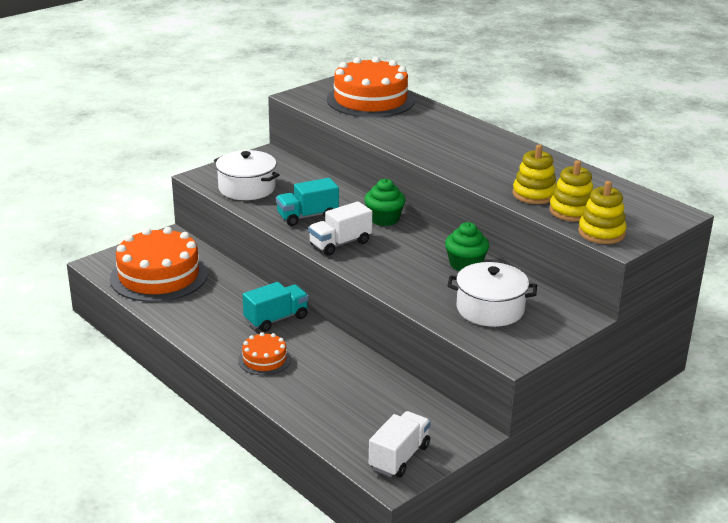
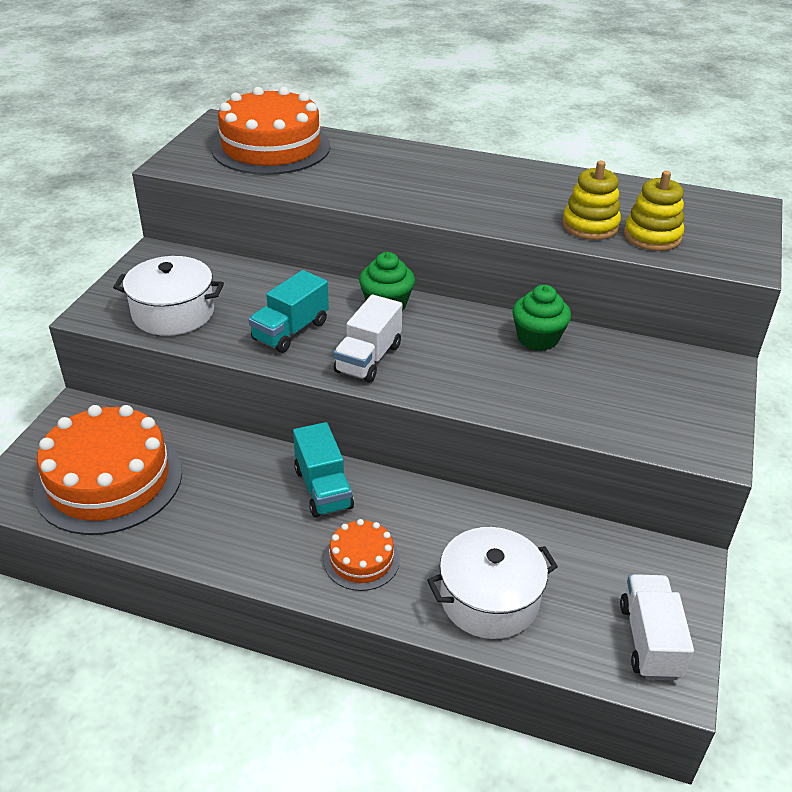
camera: 30 degrees left, 10 degrees up
(276, 319) = (323, 488): turquoise truck -> turquoise truck turned 135 degrees clockwise
(490, 309) = (625, 392): white pot -> white pot (489, 599)
(601, 233) = (713, 256): yellow stacking toy -> none

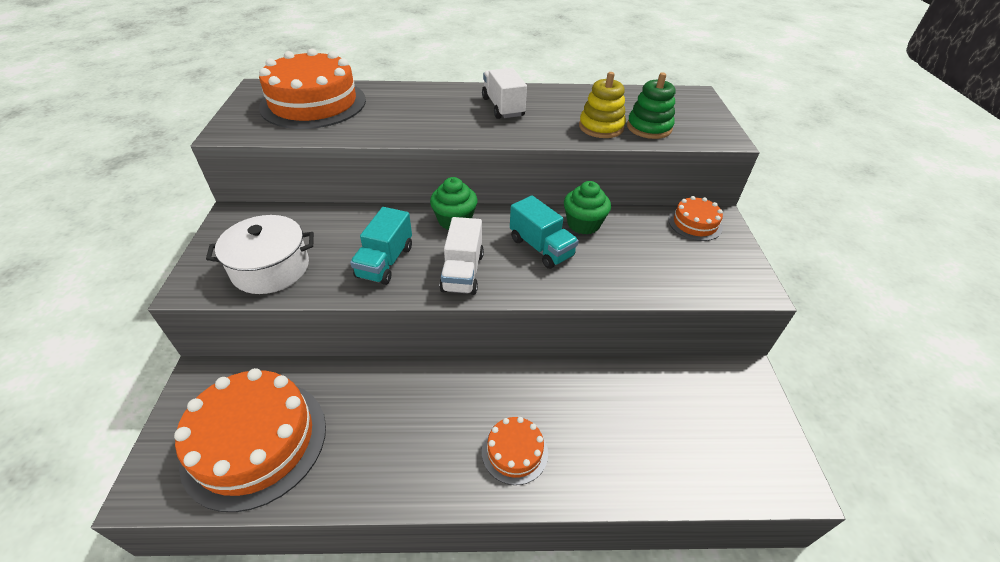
camera: 20 degrees left, 5 degrees up
(323, 488) = (454, 392): turquoise truck -> turquoise truck (541, 248)
(489, 599) = (630, 455): white pot -> none
(650, 640) = (760, 452): white truck -> white truck (503, 107)
(652, 236) = (649, 128): yellow stacking toy -> green stacking toy
(683, 367) = (695, 224): none -> orange cake

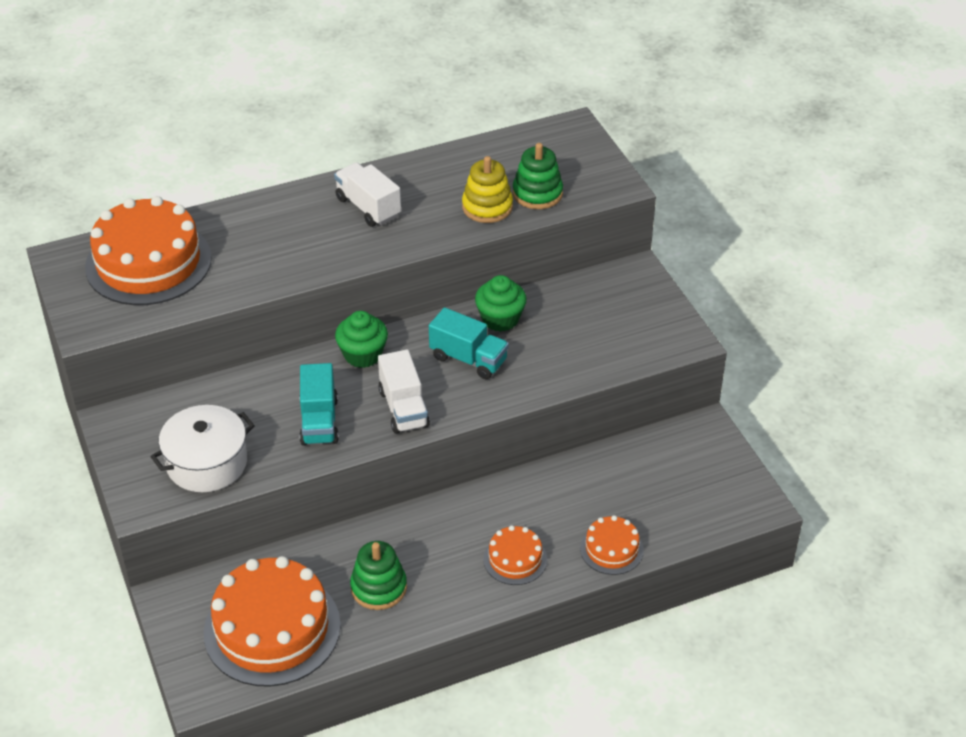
camera: 20 degrees left, 0 degrees up
(373, 434) = (378, 587): none -> green stacking toy
(695, 224) = (614, 285): orange cake -> orange cake (611, 549)

